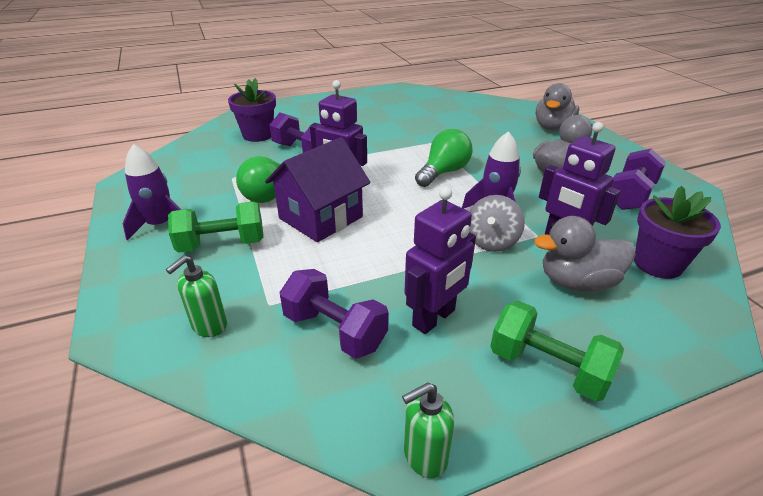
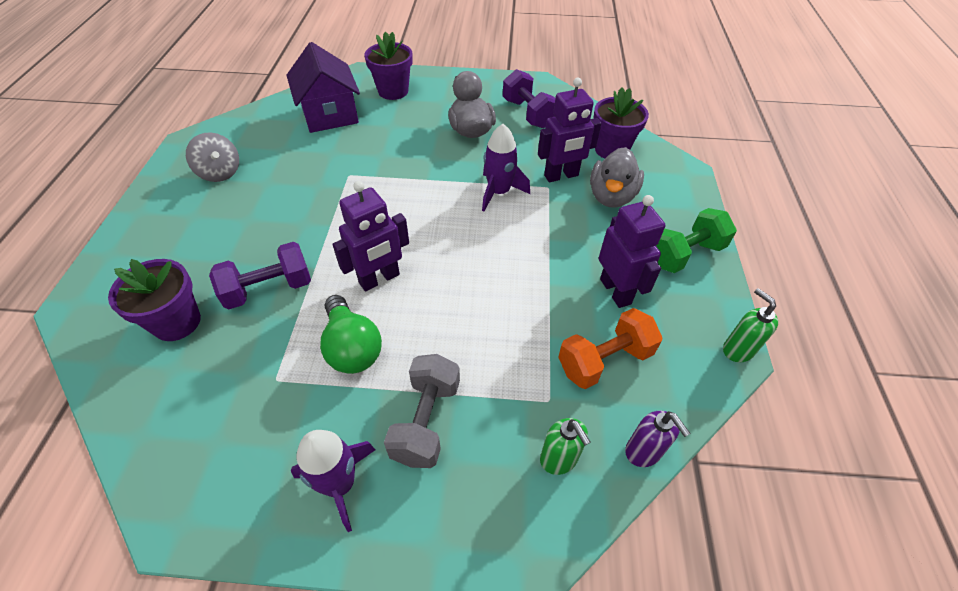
camera: 65 degrees left, 15 degrees up
(222, 244) = (426, 421): green dumbbell -> grey dumbbell
(235, 386) = (643, 452): none -> purple soap dispenser
(320, 218) = (430, 317): purple house -> purple house (330, 114)
(335, 330) = (604, 360): purple dumbbell -> orange dumbbell
(424, 456) = (737, 350): green soap dispenser -> green soap dispenser turned 150 degrees clockwise
(443, 172) = (414, 195): green light bulb -> none
(491, 241) = (541, 215): grey spinning top -> grey spinning top (220, 173)
(552, 128) = (393, 91): grey duck -> purple flower pot

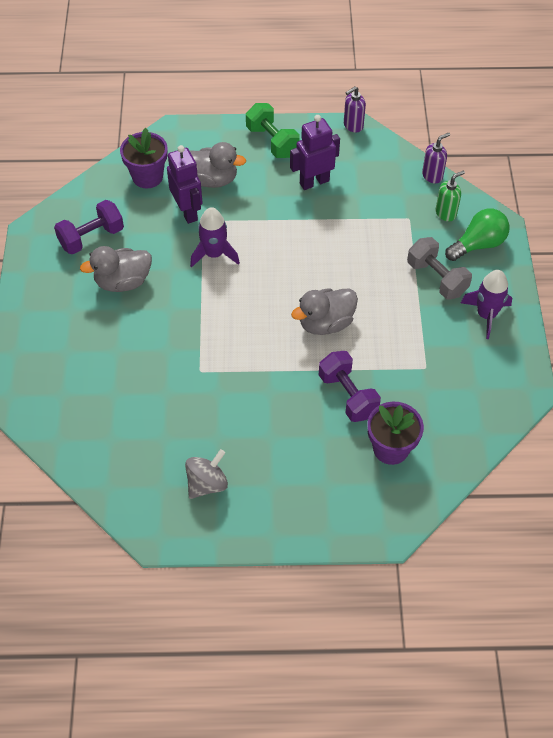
camera: 95 degrees left, 5 degrees up
(330, 114) = (99, 410): purple house -> none
(352, 347) = (391, 328): green light bulb -> green light bulb (478, 244)
(379, 279) = (325, 323): purple robot -> grey duck
(393, 91) = (50, 359): purple flower pot -> none
(426, 421) = (437, 278): grey dumbbell -> grey dumbbell turned 45 degrees clockwise
(604, 360) = (374, 190): orange dumbbell -> none
(737, 350) = (353, 125): green soap dispenser -> purple soap dispenser

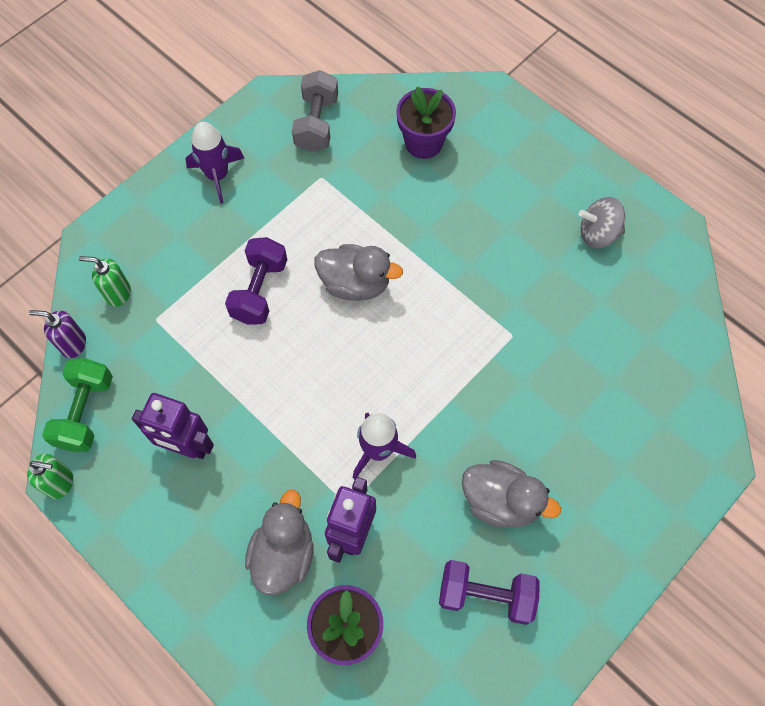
camera: 135 degrees left, 10 degrees up
(212, 179) = (283, 554): grey duck -> grey duck turned 45 degrees clockwise
(272, 142) = (165, 545): green dumbbell -> green dumbbell (86, 412)
(347, 395) = (409, 208): purple dumbbell -> purple dumbbell (260, 291)
(353, 125) = (60, 483): purple soap dispenser -> green soap dispenser
(437, 278) = (212, 240): grey dumbbell -> grey dumbbell (316, 124)
(478, 244) = (135, 239): green light bulb -> none

